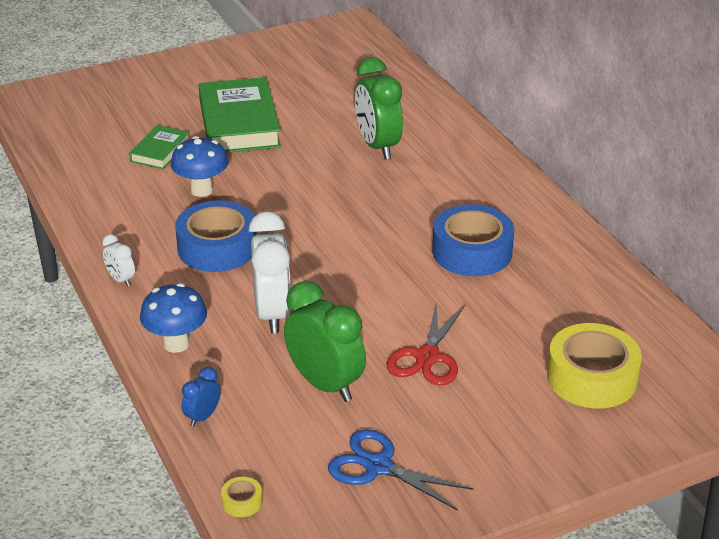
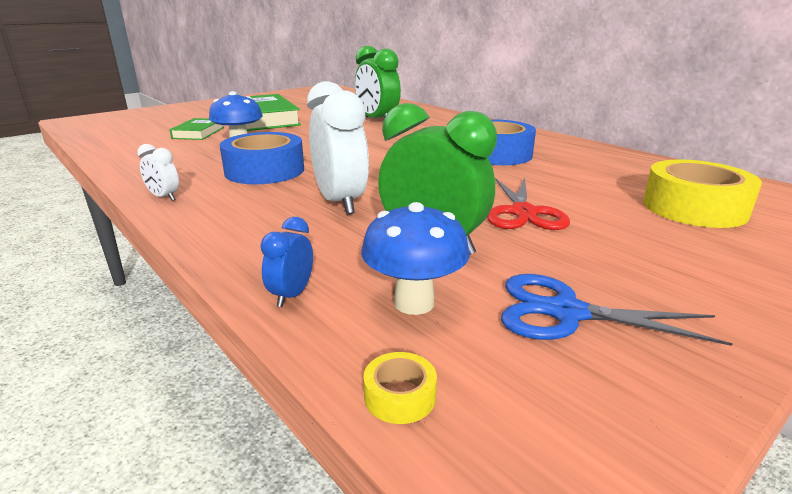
camera: 15 degrees left, 10 degrees down
(176, 344) = (237, 234): blue mushroom -> blue mushroom (414, 303)

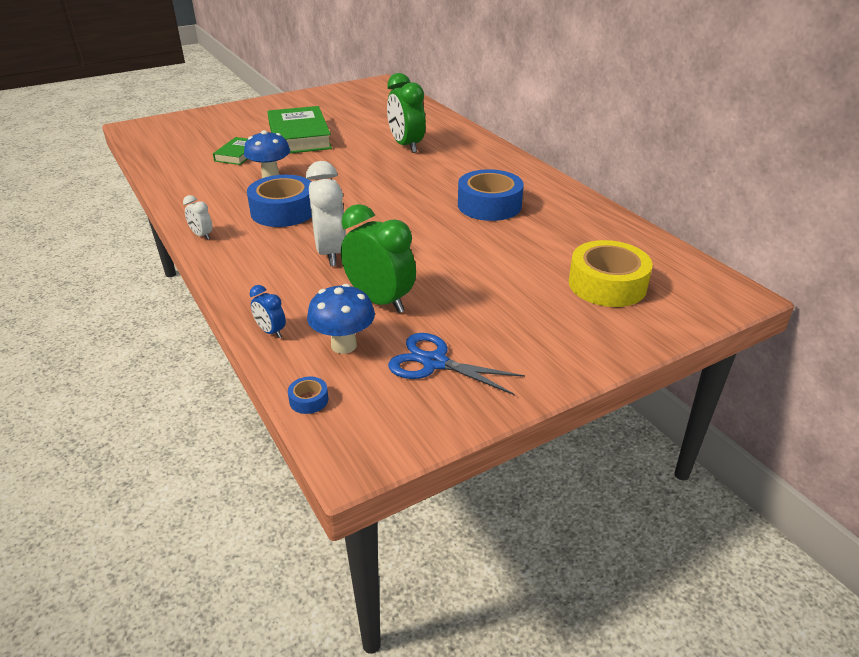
camera: 10 degrees right, 10 degrees up
(291, 295) = (271, 332): blue clock -> blue clock turned 75 degrees counterclockwise
(400, 396) = (309, 400): yellow tape -> blue tape
(523, 213) = (465, 277): red scissors -> none

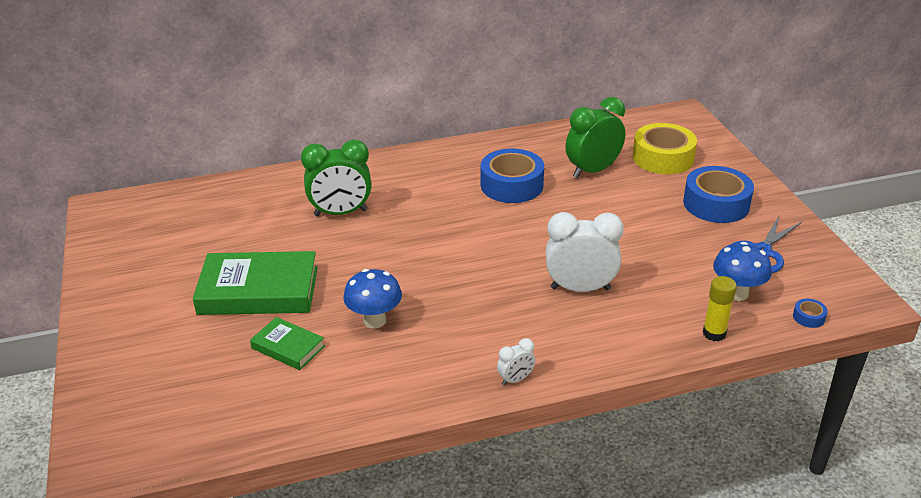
camera: 75 degrees left, 0 degrees up
(271, 332) = (714, 333): blue clock -> yellow glue stick
(283, 211) = (476, 315): blue tape -> blue tape (716, 204)
(380, 301) = (672, 268): green clock -> green clock (592, 170)

